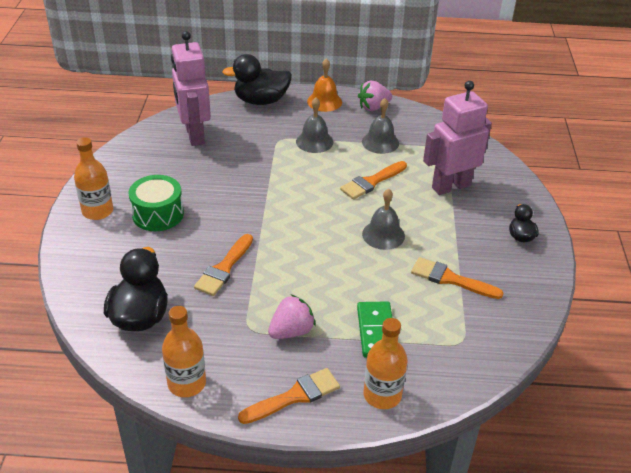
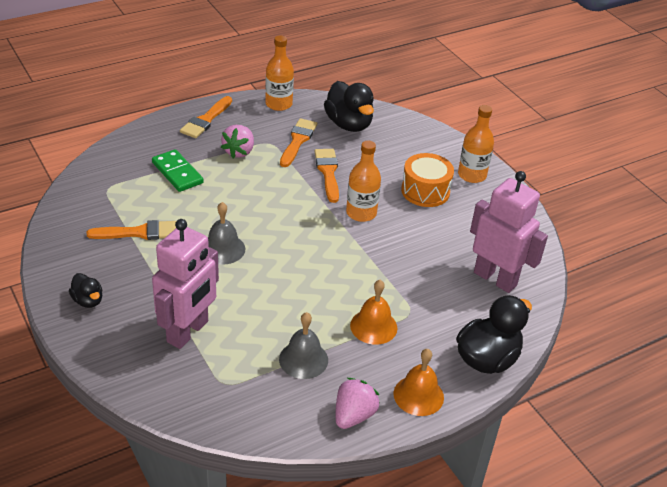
camera: 145 degrees right, 0 degrees up
(158, 214) = (425, 191): green drum -> orange drum
(314, 141) = (373, 326): grey bell -> orange bell
(371, 182) = (274, 301): orange brush -> orange brush (298, 141)
(382, 395) = (148, 139): orange bottle -> orange bottle (361, 213)

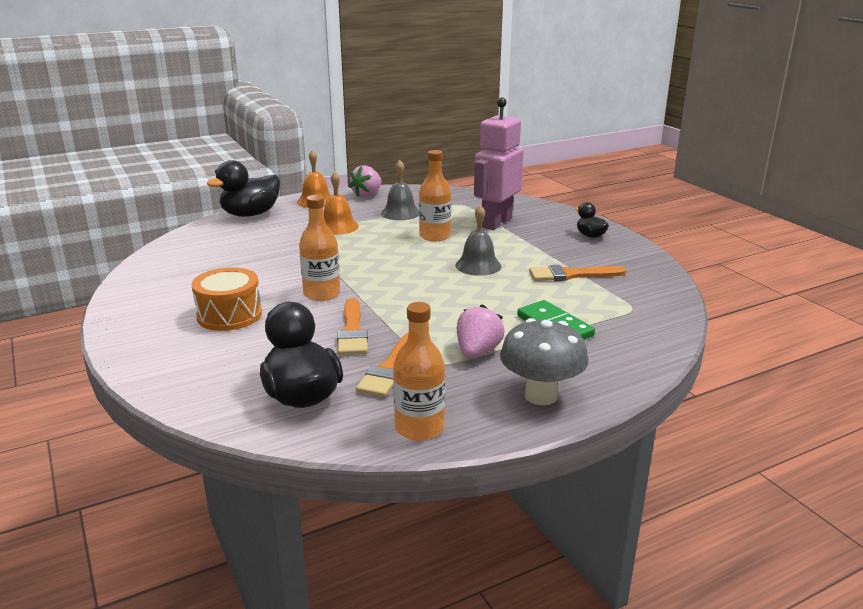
camera: 175 degrees left, 15 degrees down
(206, 120) = (541, 395): orange brush -> grey mushroom
(472, 175) = (151, 333): orange bottle -> orange bottle (435, 236)
(495, 278) = (204, 251): pink robot -> none

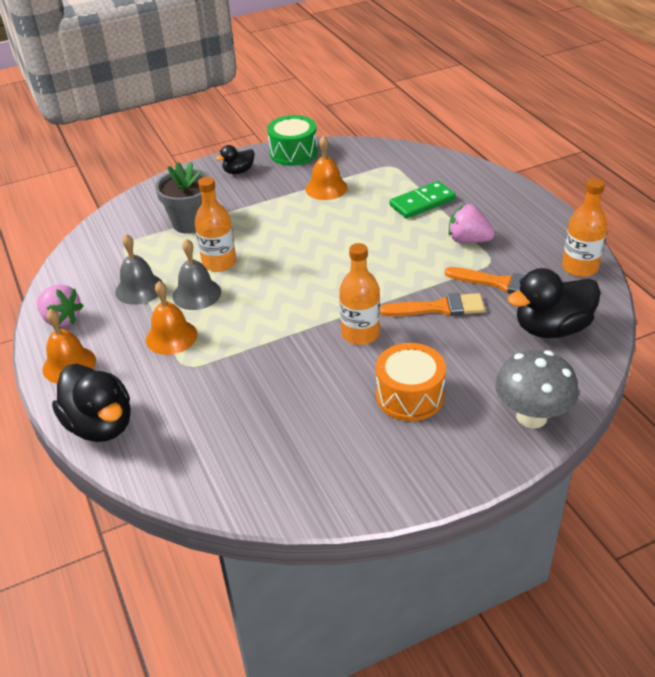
camera: 85 degrees left, 15 degrees up
(478, 265) = (300, 236): grey bell -> grey bell (196, 294)
(496, 223) = (190, 222): pink robot -> grey flower pot
(541, 395) = (526, 215): grey mushroom -> grey mushroom (531, 417)
(571, 275) = (326, 188): orange brush -> orange bell
(638, 258) = (293, 153): none -> green drum

